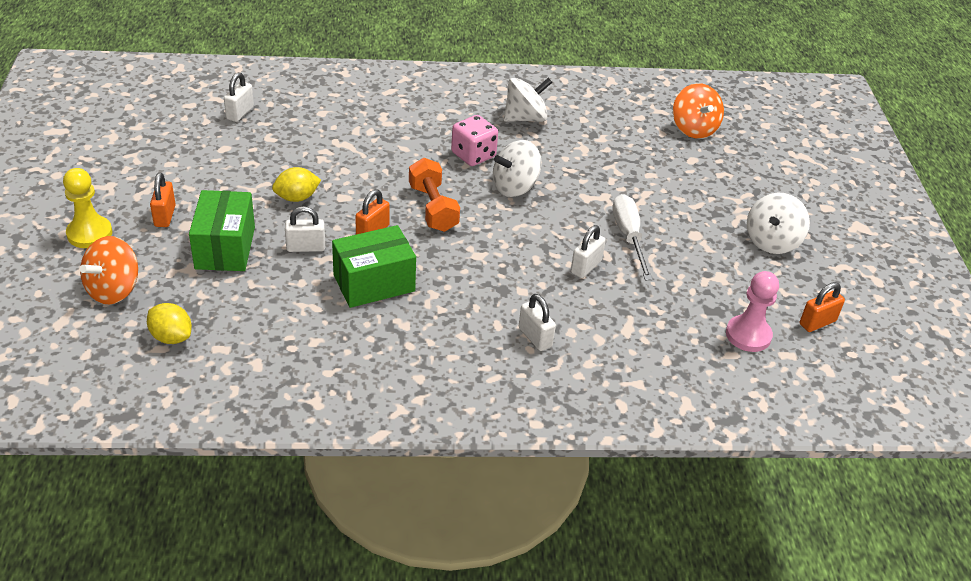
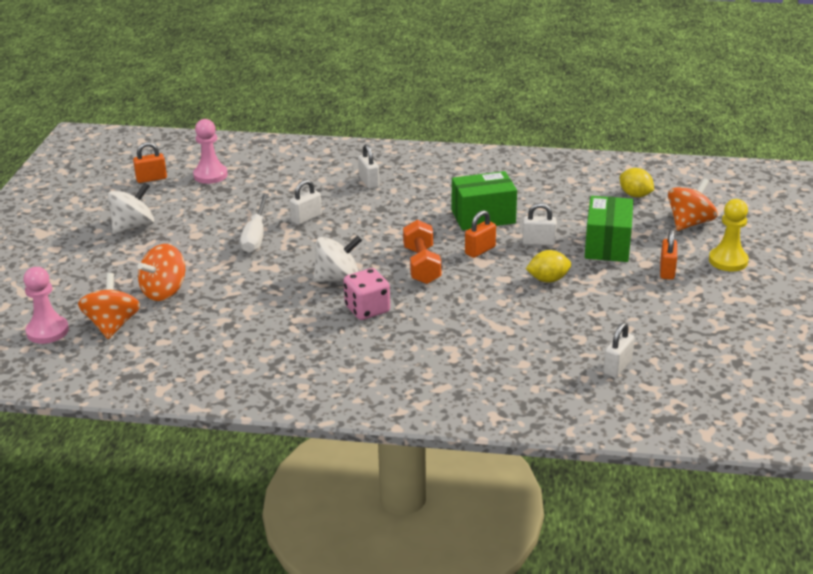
camera: 165 degrees left, 10 degrees down
(525, 118) = (293, 346): white spinning top -> none
(674, 164) = (164, 291): none -> orange spinning top
(744, 121) = (47, 331): none -> pink pawn

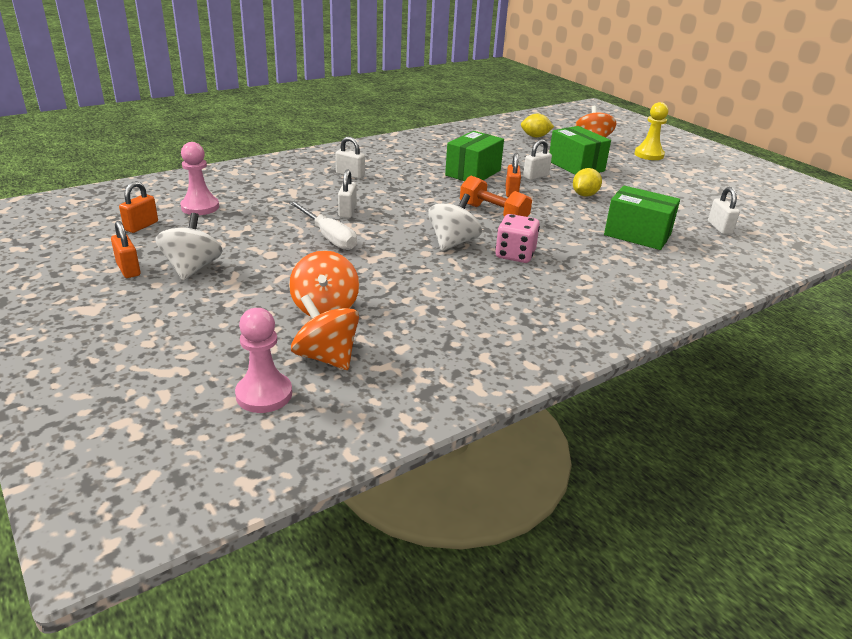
camera: 45 degrees left, 0 degrees up
(514, 338) = (637, 235): none -> green box
(667, 271) = (633, 169): orange padlock -> orange padlock (128, 269)

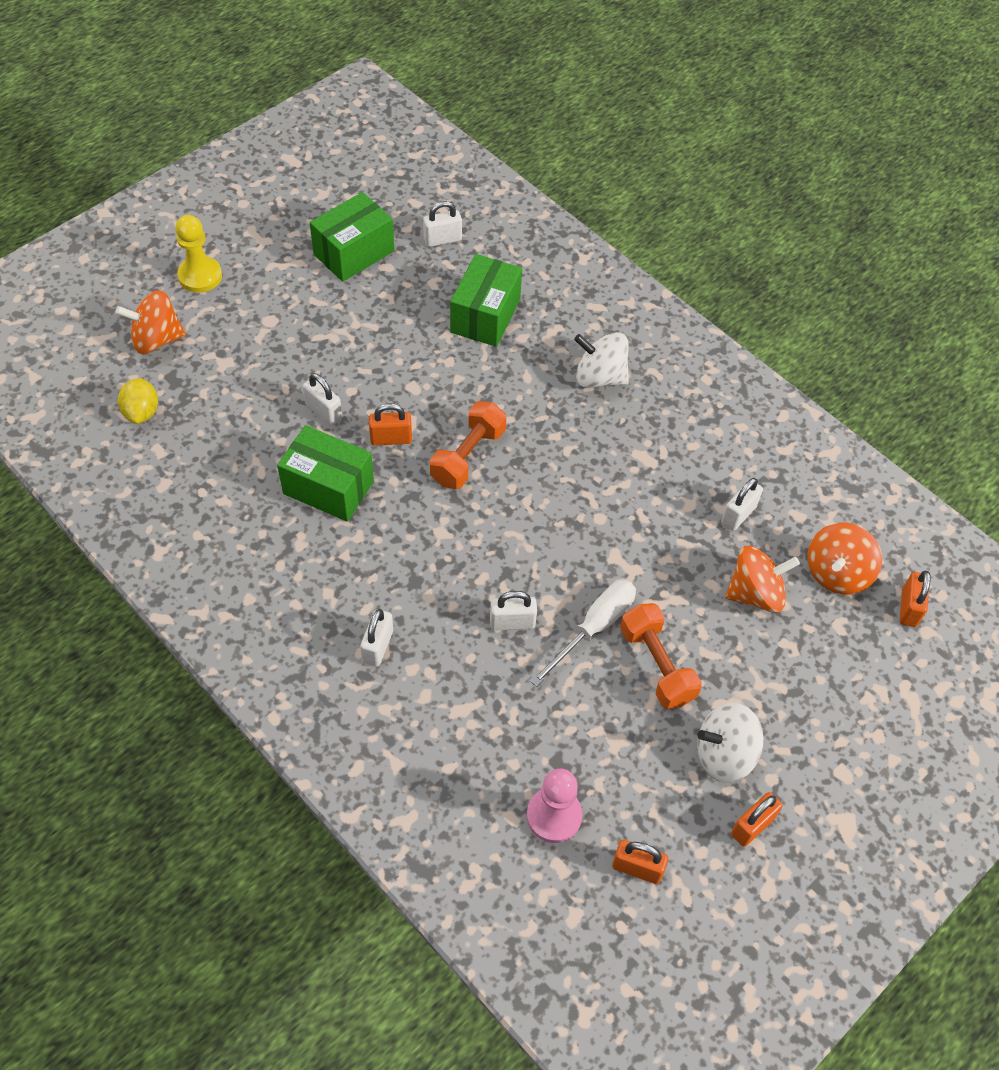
camera: 100 degrees left, 25 degrees up
(264, 394) = (909, 608): pink pawn -> orange padlock
(283, 255) = (656, 665): none -> orange dumbbell
(411, 314) = (738, 514): none -> white padlock
(453, 243) = (566, 493): white spinning top -> white spinning top (599, 377)
(515, 255) = (576, 431): pink dice -> none
(576, 166) = (269, 364): green box -> green box (354, 253)
(584, 195) = (377, 359): yellow lemon -> none

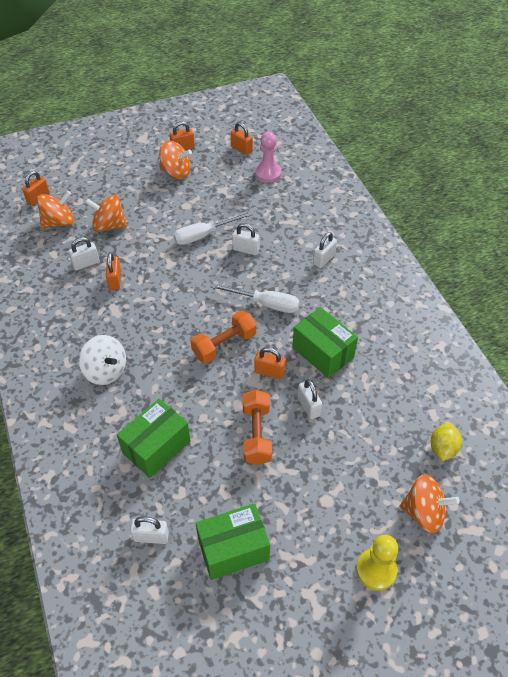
camera: 155 degrees left, 5 degrees down
(438, 535) = (265, 304): none -> white screwdriver
(656, 665) = (183, 211): orange dumbbell -> orange dumbbell (256, 434)
(677, 502) = (115, 280): none -> orange padlock
(724, 754) = (176, 172): white spinning top -> orange spinning top

